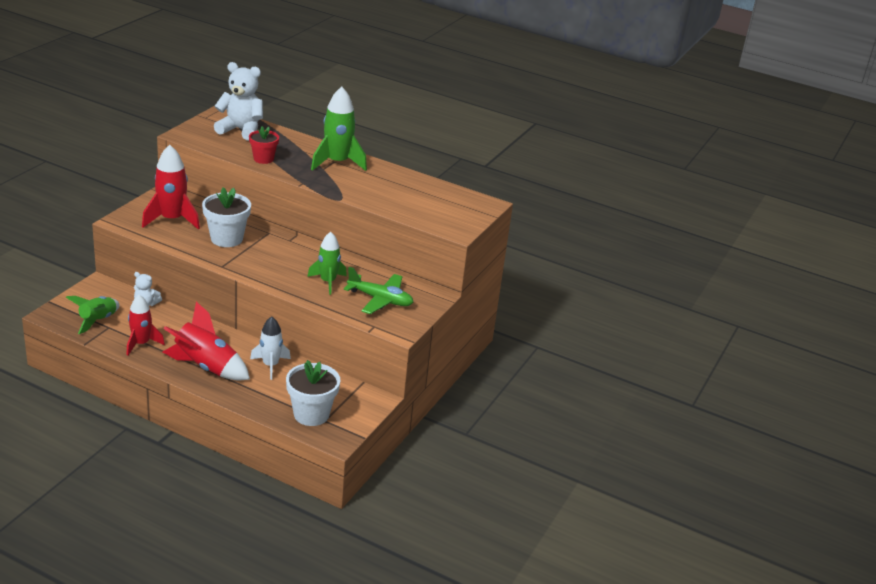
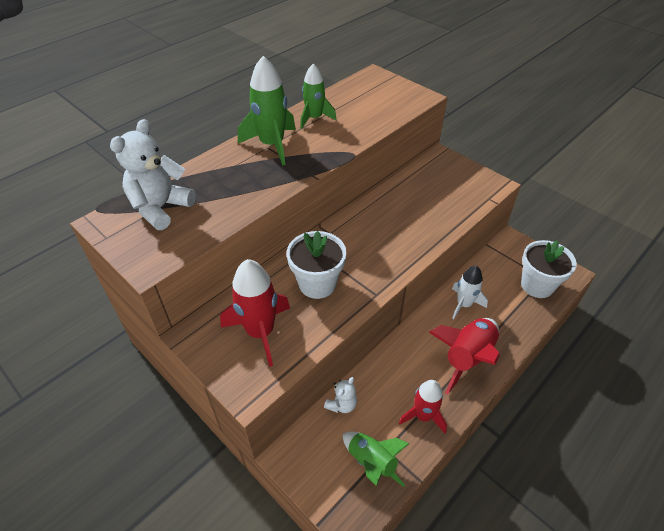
camera: 70 degrees left, 15 degrees up
(263, 159) = (246, 198): red flower pot -> none
(328, 282) = (413, 216): green rocket -> green rocket (314, 118)
(380, 300) = (445, 188): green plane -> none

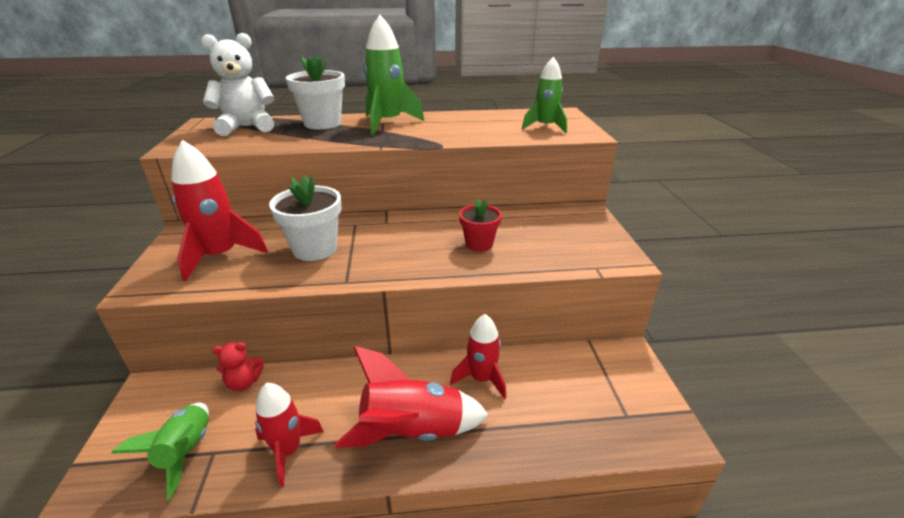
camera: 40 degrees right, 15 degrees down
(314, 118) = (453, 120): green rocket -> green rocket (545, 127)
(341, 404) = (244, 382): white teddy bear -> red teddy bear
(411, 217) = (479, 244): none -> red flower pot
(464, 304) = (481, 379): white rocket -> red rocket
(537, 285) = (605, 418): white flower pot -> white flower pot (322, 123)

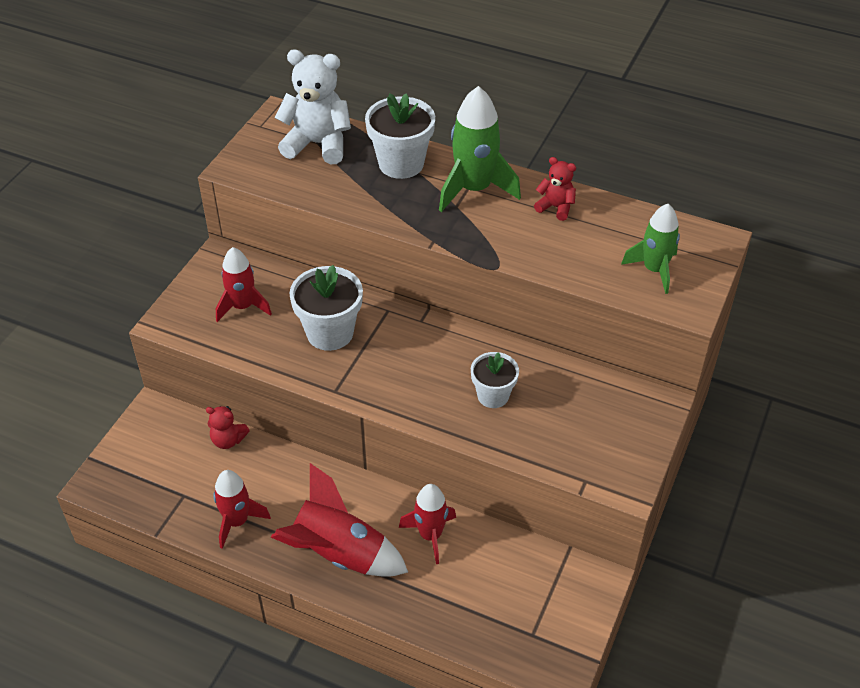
camera: 30 degrees right, 15 degrees up
(186, 452) = (165, 485): green rocket -> none
(220, 256) = (243, 306): red rocket -> red rocket, size x0.66
(451, 119) = (555, 207): none -> red teddy bear
(479, 244) = (493, 396): red flower pot -> white flower pot

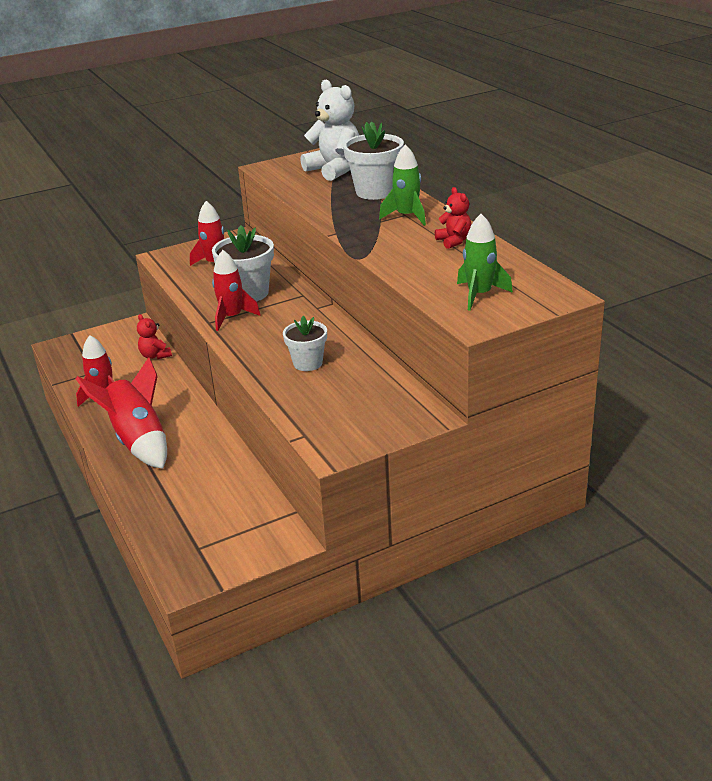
camera: 40 degrees right, 15 degrees down
(430, 535) = (208, 458): red rocket -> red rocket (232, 317)
(474, 189) = (407, 216): green rocket -> green rocket, size x0.66

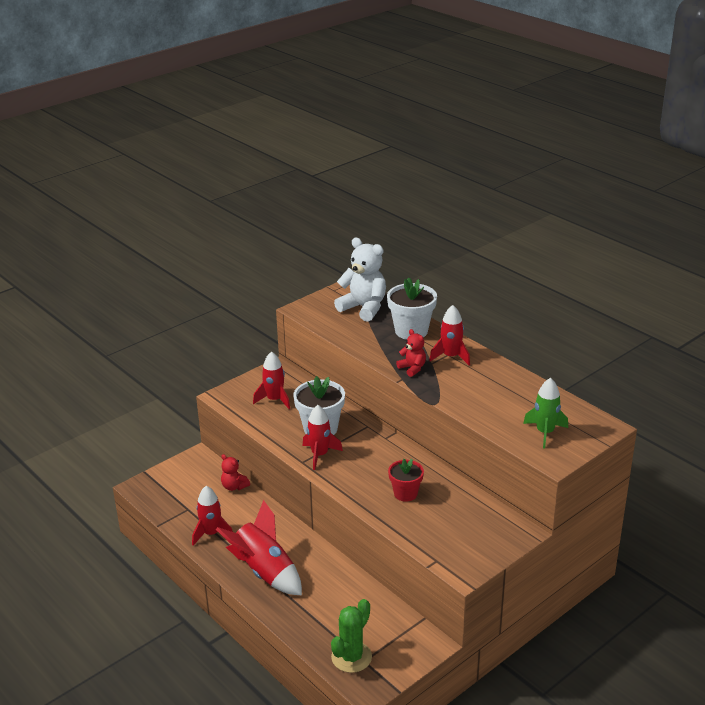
camera: 15 degrees left, 0 degrees up
(185, 542) = (351, 657): none -> green cactus
(308, 363) = (405, 493): white flower pot -> red flower pot
(407, 216) = (451, 356): green rocket -> red rocket
(454, 241) = (500, 380): red teddy bear -> red teddy bear (412, 368)

